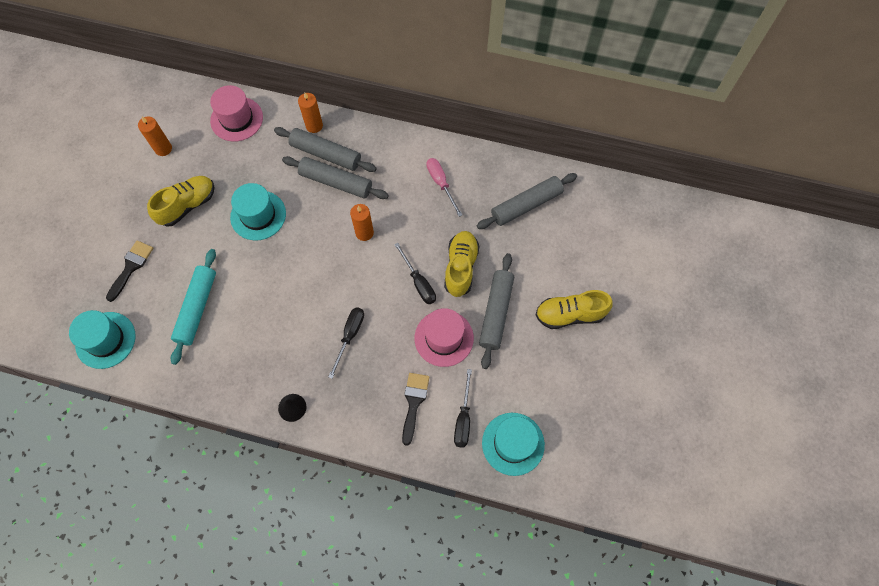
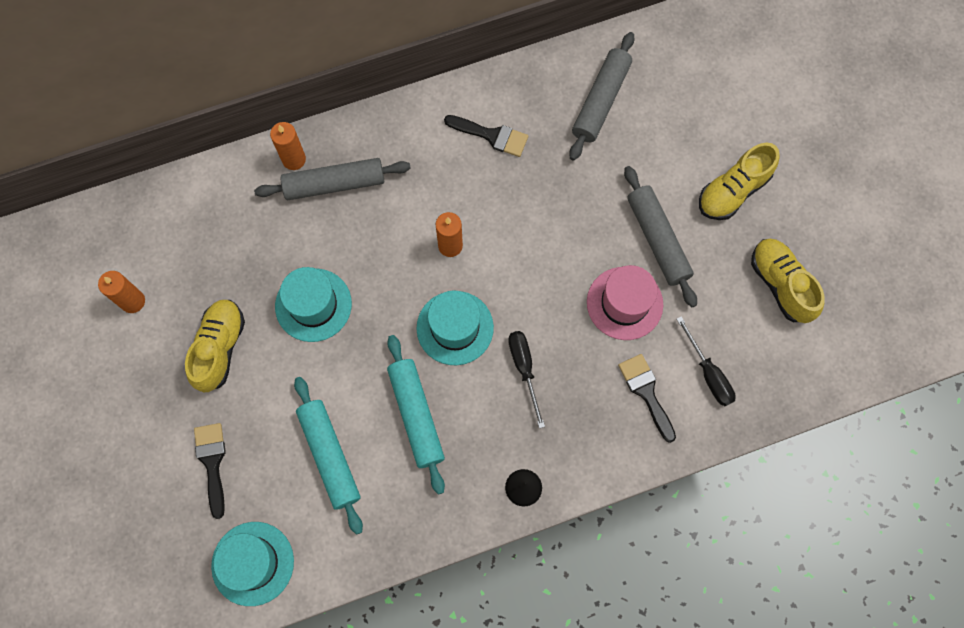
camera: 35 degrees left, 5 degrees up
(236, 119) = (194, 209): pink hat -> none
(264, 319) = (416, 415): none -> turquoise rolling pin
(336, 182) = (372, 209): grey rolling pin -> none
(418, 282) = (552, 261): black screwdriver -> none
(441, 184) = (491, 135): pink screwdriver -> black brush
(460, 267) = (584, 215): yellow shoe -> yellow shoe (780, 284)
(513, 443) = (776, 364): turquoise hat -> turquoise hat (455, 328)

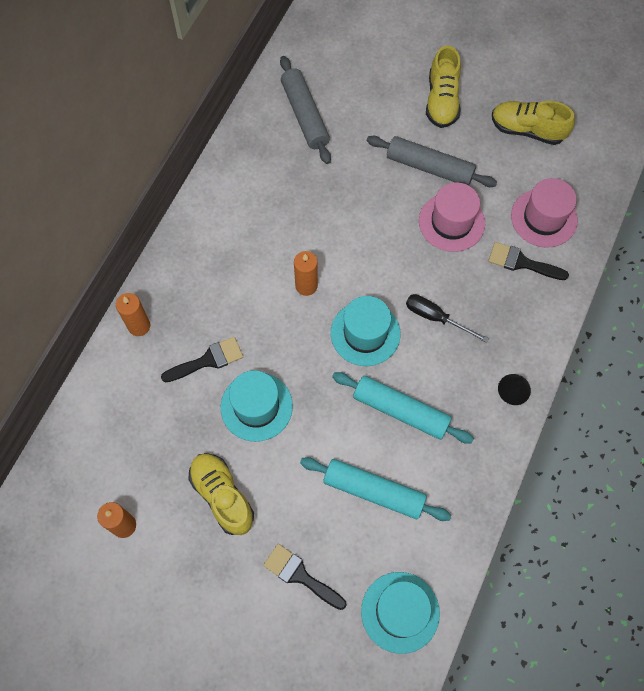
camera: 45 degrees left, 5 degrees down
(334, 184) = (185, 316): grey rolling pin -> none
(491, 135) = (258, 195): black brush -> black brush (208, 360)
(708, 373) = (544, 218): black screwdriver -> pink hat

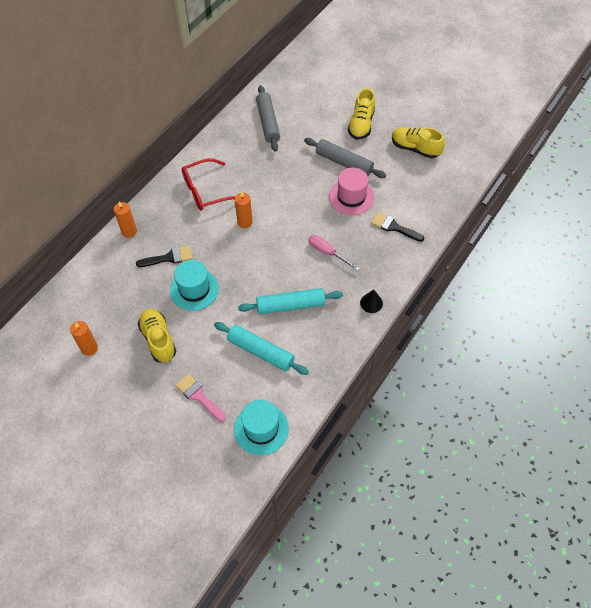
camera: 10 degrees right, 10 degrees down
(238, 242) = (206, 191): none -> red glasses
(300, 576) = (199, 396): black brush -> pink brush
(365, 333) = (277, 255): turquoise hat -> none
(401, 411) = (290, 305): turquoise rolling pin -> turquoise rolling pin turned 45 degrees counterclockwise
(436, 318) = (327, 252): black screwdriver -> pink screwdriver
(544, 218) = (415, 202): pink hat -> none

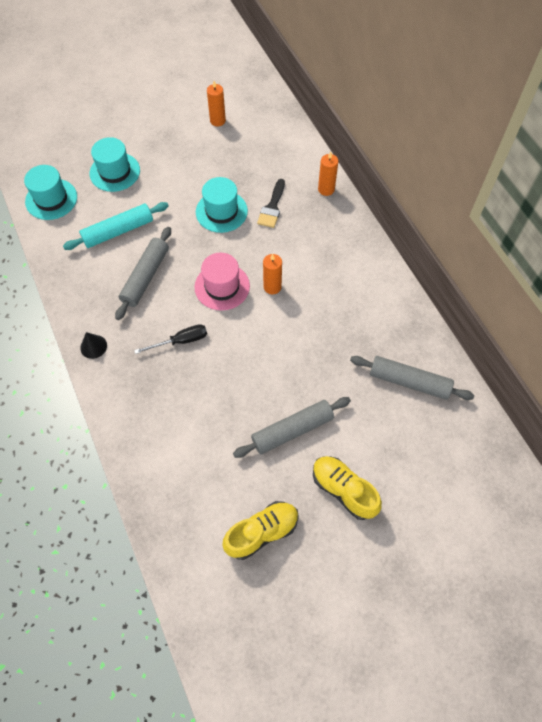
camera: 120 degrees right, 5 degrees up
(158, 340) = (189, 166): yellow shoe -> none
(199, 396) = (115, 172): pink brush -> turquoise hat
(206, 191) = (338, 271): red glasses -> none
(290, 305) = (145, 277): turquoise rolling pin -> grey rolling pin
(327, 252) = (180, 341): pink screwdriver -> black screwdriver
(351, 197) = (236, 407): pink hat -> pink hat (222, 286)
(394, 227) = (164, 427): black brush -> none

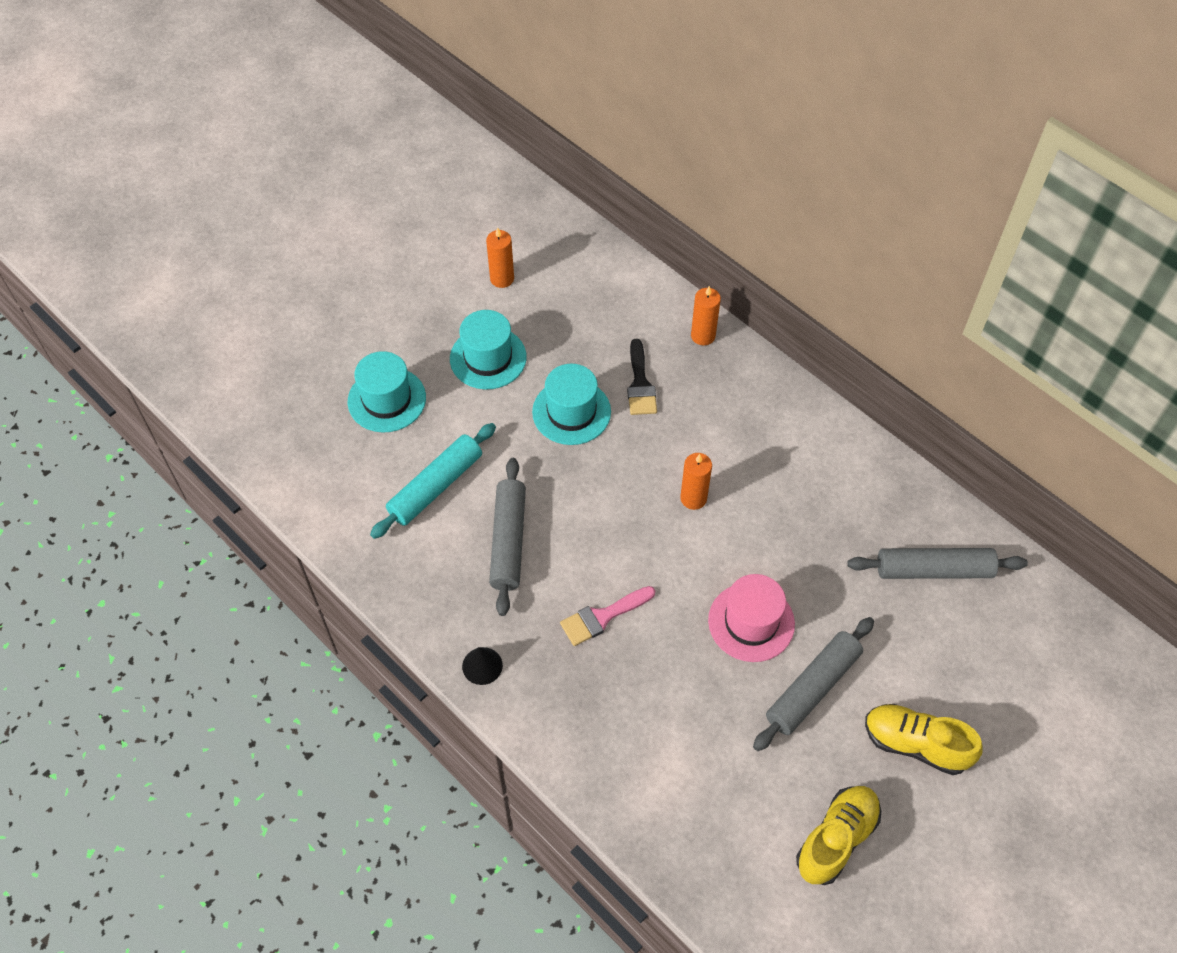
camera: 20 degrees left, 5 degrees down
(51, 199) = (311, 469): turquoise hat -> turquoise hat (488, 358)
(180, 341) = (602, 617): black screwdriver -> pink brush
(222, 286) = (623, 520): pink hat -> pink hat (751, 622)

